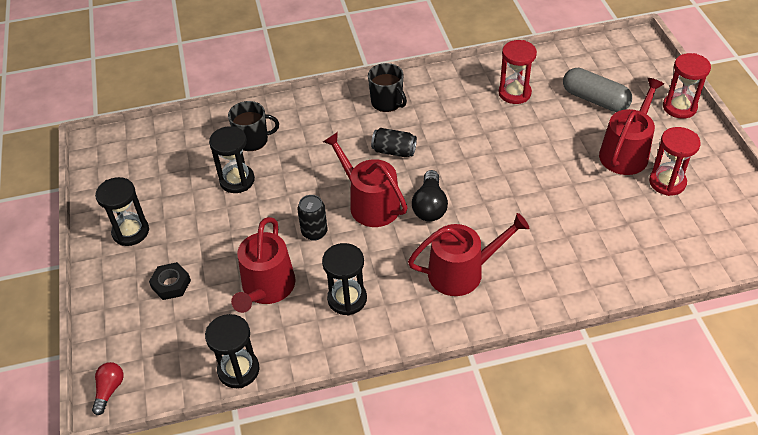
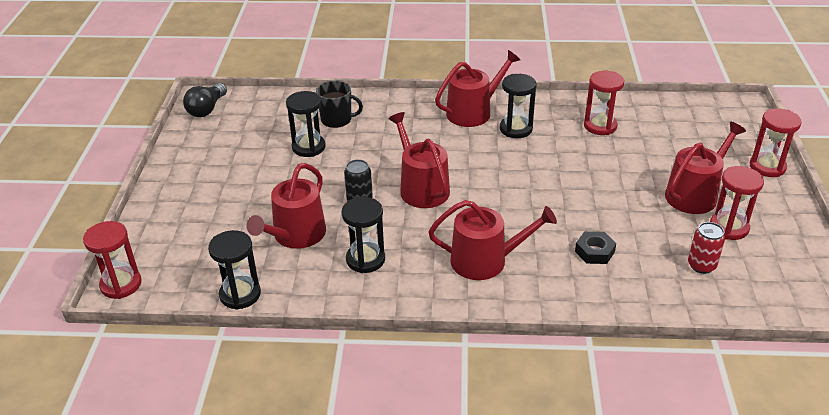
camera: 15 degrees right, 10 degrees down
(109, 390) = (121, 284): red light bulb -> red hourglass
(131, 232) = (198, 168): black hourglass -> black hourglass (516, 129)
(171, 284) = (213, 215): black nut -> black nut (594, 251)
(387, 102) = (473, 112): black mug -> red watering can
(394, 151) = (462, 151): black can -> none
(430, 206) = (477, 201): black light bulb -> black light bulb (207, 109)
(594, 100) = (679, 145): grey capsule -> none
(656, 229) = (701, 265): none -> red can

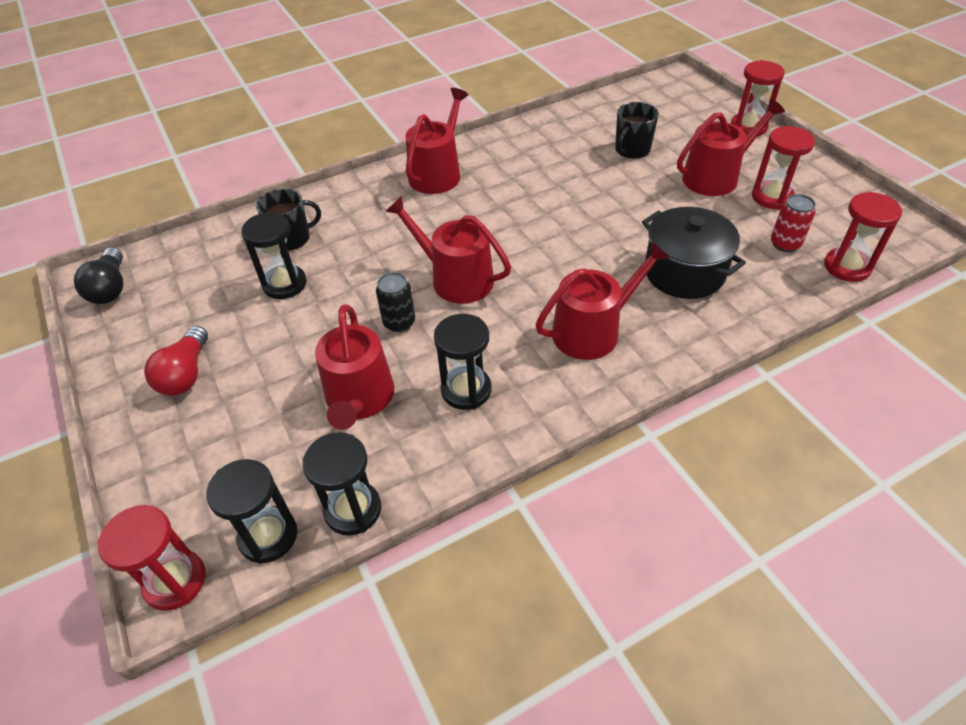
camera: 30 degrees left, 10 degrees up
(210, 177) = (186, 374): none -> red light bulb
(516, 129) = (496, 175): black hourglass -> black hourglass (268, 536)
(594, 251) = (684, 272): black nut -> black pot
(600, 126) = (573, 142): red hourglass -> red hourglass (847, 267)
(643, 148) = (632, 149): none -> black mug
(695, 194) = (715, 177): red watering can -> red watering can turned 45 degrees clockwise

